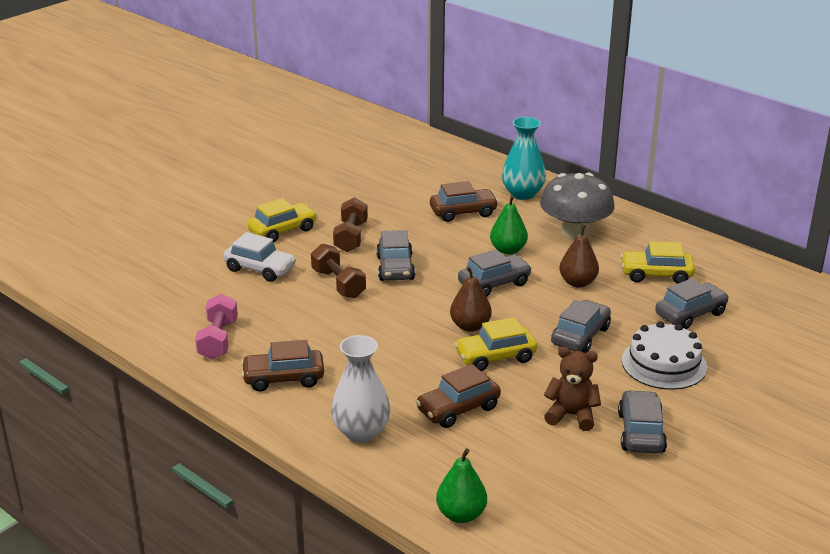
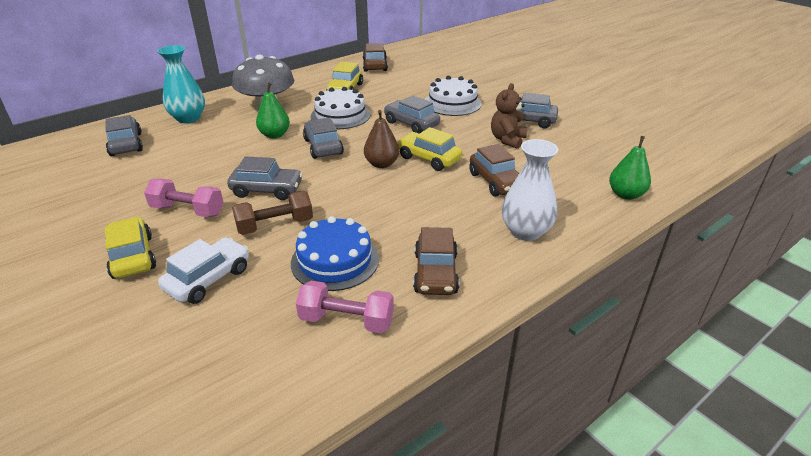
camera: 80 degrees left, 5 degrees up
(293, 323) = (335, 260): none -> blue cake
(351, 237) = (188, 210): brown dumbbell -> pink dumbbell
(463, 212) = (195, 147): brown car -> brown car (375, 65)
(495, 357) = (429, 158): yellow car -> yellow car turned 135 degrees clockwise
(578, 282) = (340, 115): brown pear -> white cake
(690, 314) = (398, 87): grey car -> grey car (126, 144)

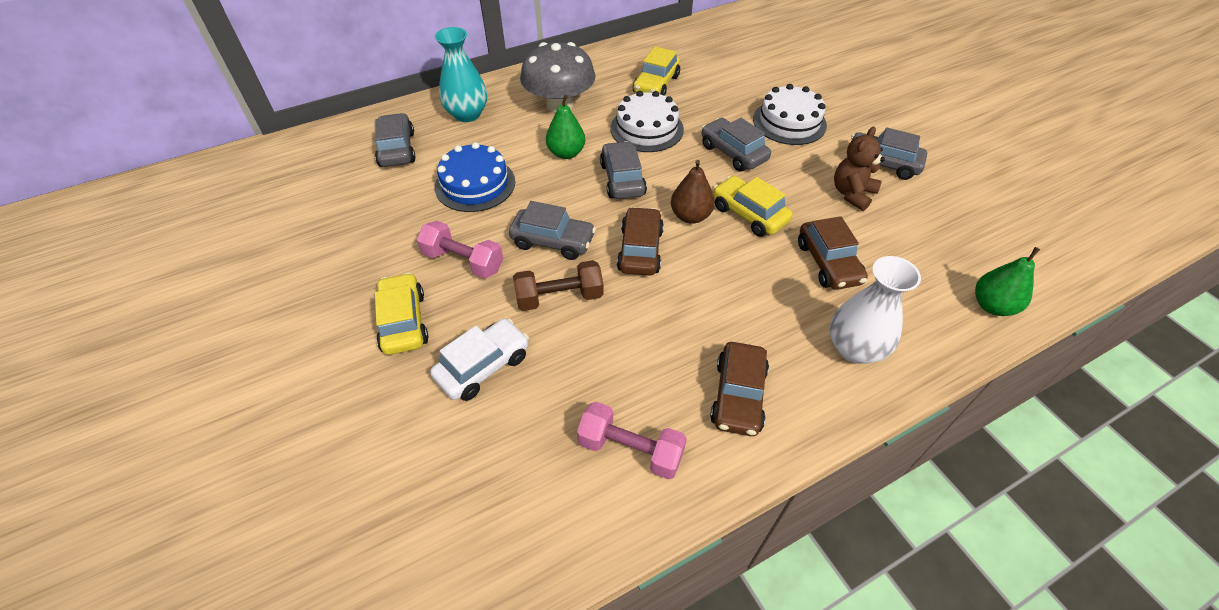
camera: 10 degrees right, 15 degrees up
(335, 260) = (624, 360): blue cake -> blue cake (475, 184)
(375, 65) = (697, 45): brown car -> brown car (640, 250)

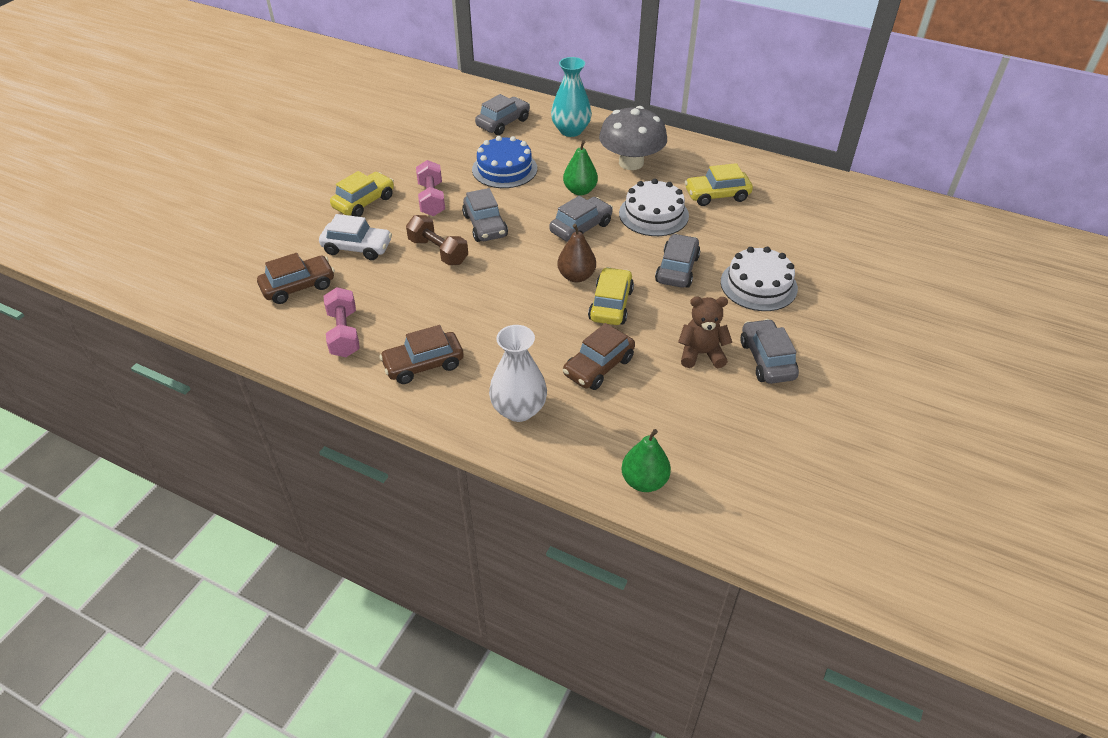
camera: 55 degrees right, 5 degrees down
(640, 250) = (516, 267): brown car -> brown car (298, 287)

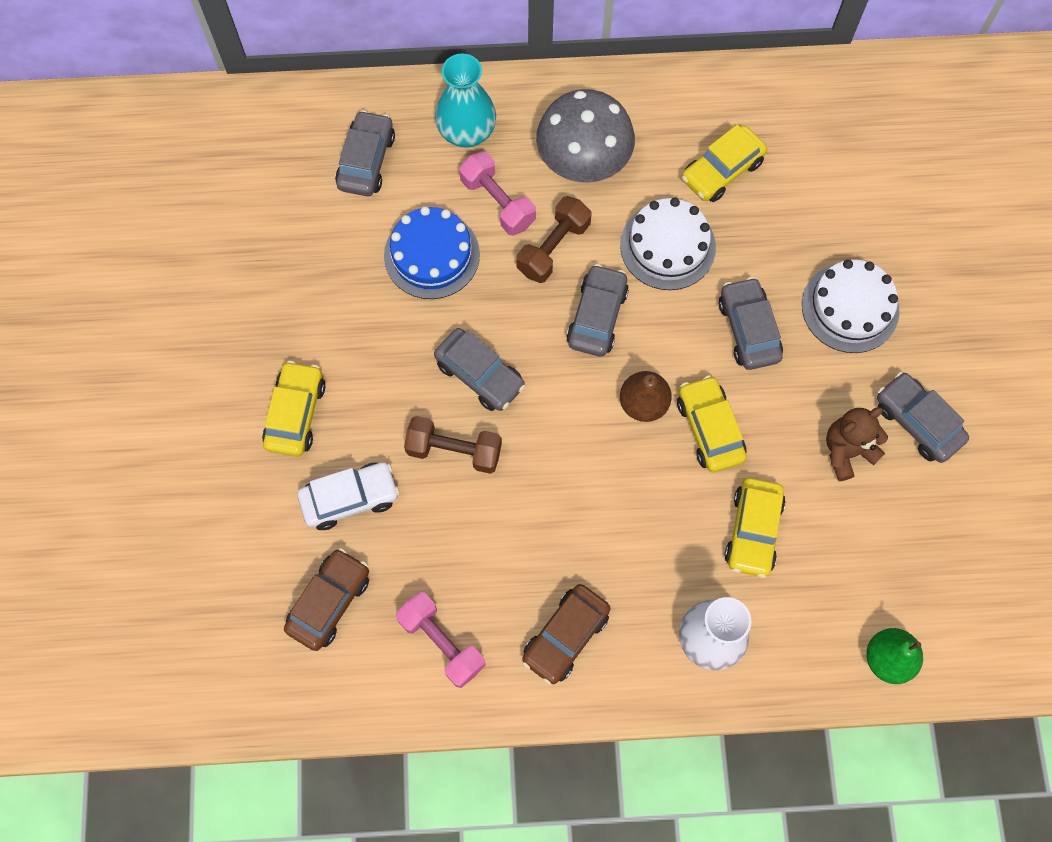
camera: 30 degrees left, 25 degrees up
(431, 199) = (379, 362): pink dumbbell -> pink dumbbell (498, 202)
(580, 191) = (553, 248): green pear -> brown dumbbell
(598, 366) = (753, 531): brown car -> yellow car

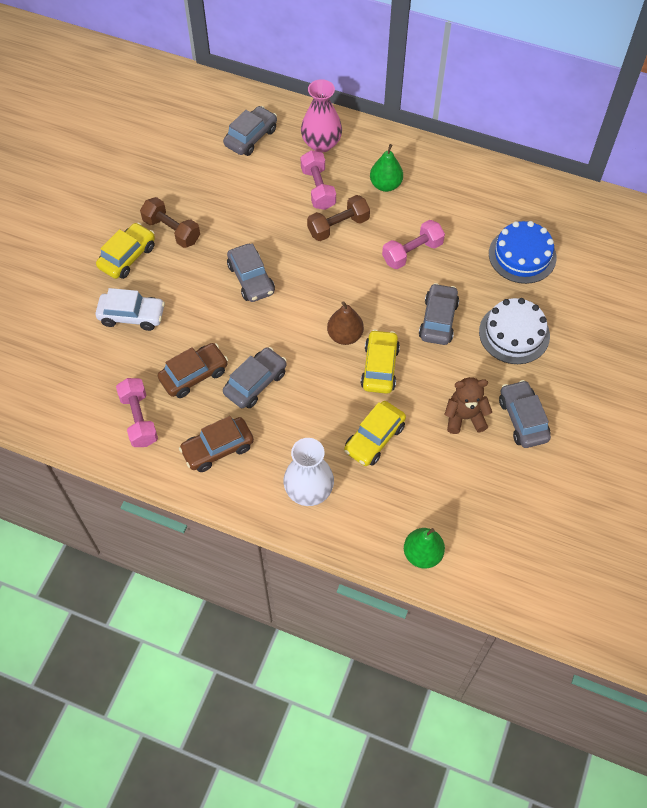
camera: 25 degrees right, 10 degrees down
(329, 602) = (85, 368): brown car -> brown car (194, 375)
(432, 255) = (260, 202): blue cake -> blue cake (522, 255)
(454, 450) = (210, 315): brown dumbbell -> brown dumbbell (171, 231)
(467, 132) = (321, 143): turquoise vase -> pink vase
(583, 160) = (385, 185): grey mushroom -> green pear
(597, 316) = (344, 275): grey car -> grey car (255, 383)
(667, 246) = (412, 252): white cake -> pink dumbbell
(721, 171) = (472, 223): yellow car -> none

